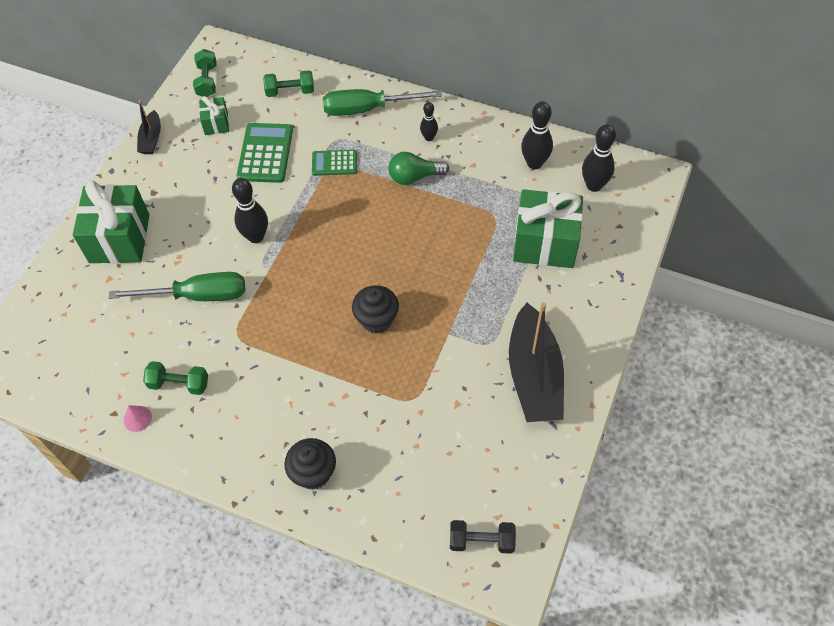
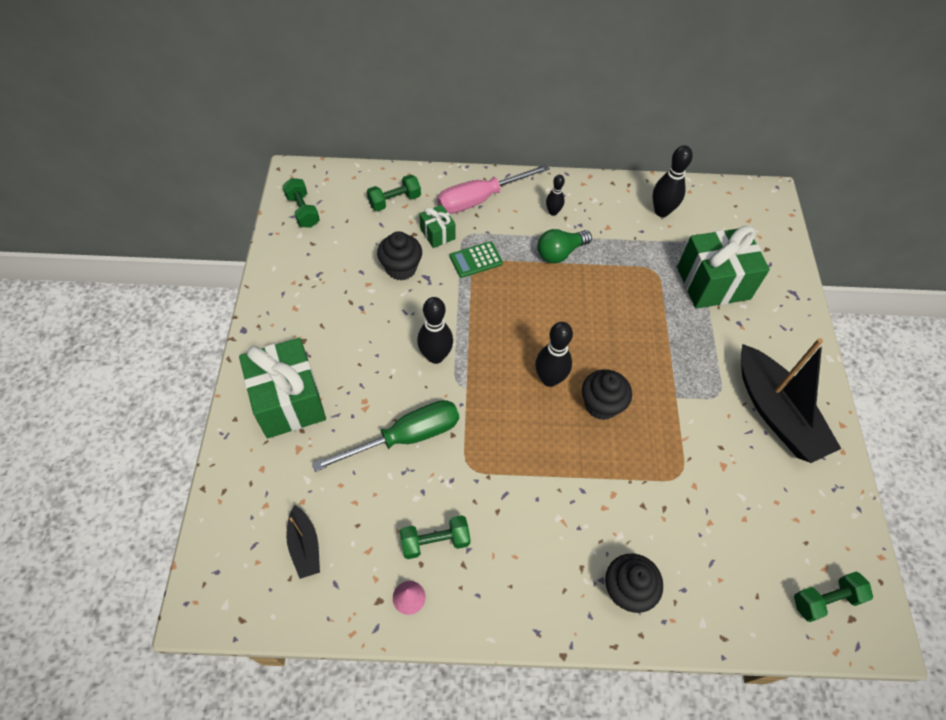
camera: 25 degrees left, 0 degrees up
(151, 139) = (272, 285): black boat -> black boat (305, 546)
(216, 123) = (334, 251): green gift -> green gift (437, 234)
(265, 153) = (401, 268): green calculator -> black cupcake
(368, 109) = (480, 199): green screwdriver -> pink screwdriver
(481, 541) = (825, 600): black dumbbell -> green dumbbell
(594, 185) = (724, 218): black bowling pin -> black bowling pin (549, 379)

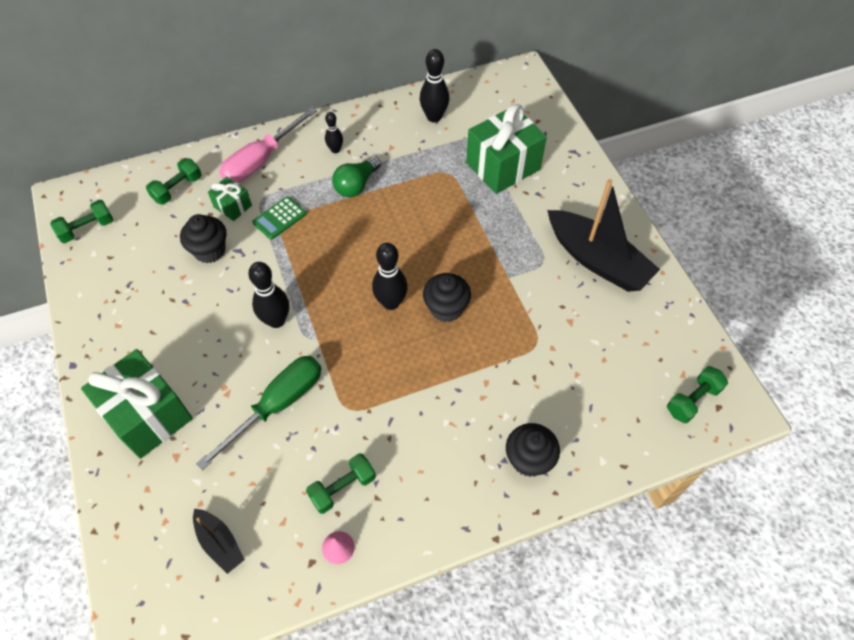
camera: 20 degrees left, 0 degrees up
(303, 211) = (87, 229): green dumbbell -> green dumbbell turned 75 degrees counterclockwise

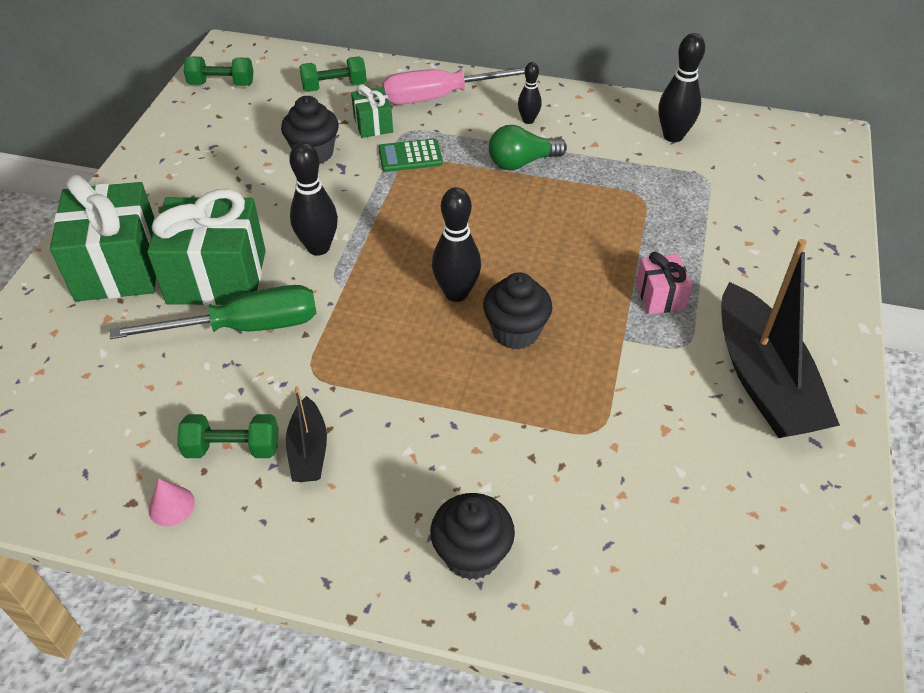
camera: 35 degrees right, 10 degrees down
(220, 543) = (66, 424): black boat -> black boat (308, 450)
(503, 166) = (719, 220): green gift -> green gift (217, 277)
(507, 237) = (660, 296): none -> pink gift
(692, 400) = (768, 625): green dumbbell -> none

